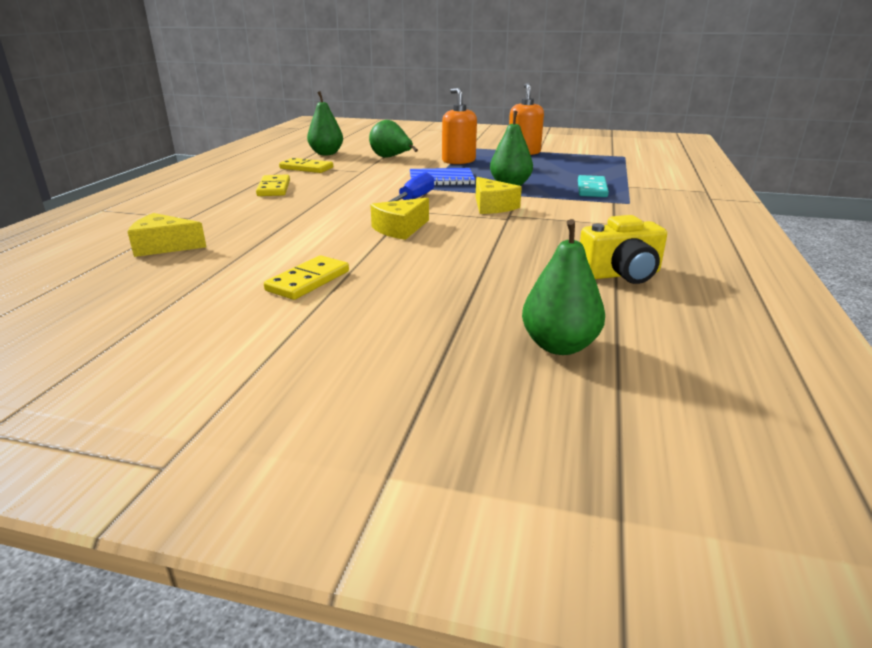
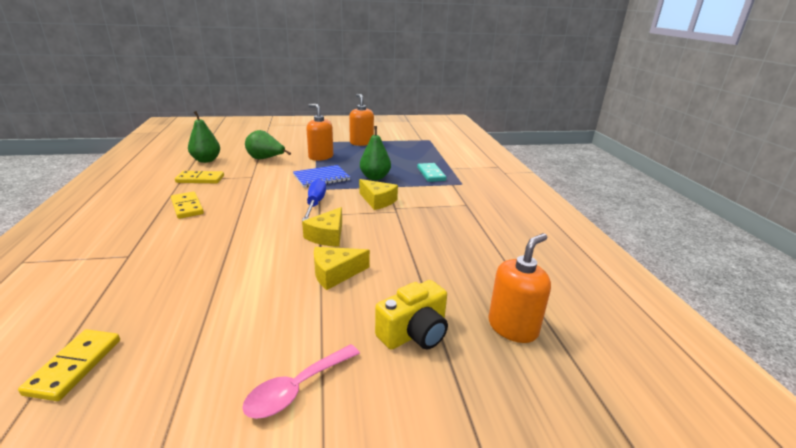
camera: 25 degrees left, 0 degrees up
(164, 246) = (129, 297): yellow cheese -> yellow cheese (335, 273)
(252, 341) = (296, 389): none -> pink spoon
(308, 281) = (295, 308): yellow domino -> yellow domino (75, 366)
(559, 346) = (513, 327): green pear -> orange soap dispenser
(621, 274) = (502, 251): yellow camera -> yellow camera (414, 333)

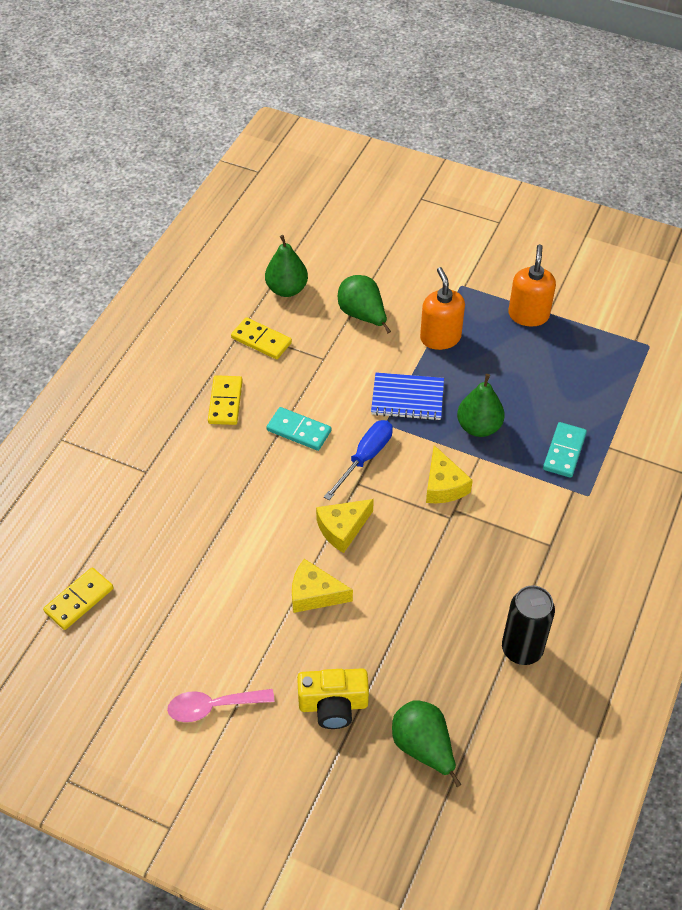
camera: 35 degrees right, 25 degrees up
(256, 205) = (299, 430): none -> turquoise domino
(507, 249) = (522, 649): none -> black can
(513, 327) = (423, 747): orange soap dispenser -> green pear

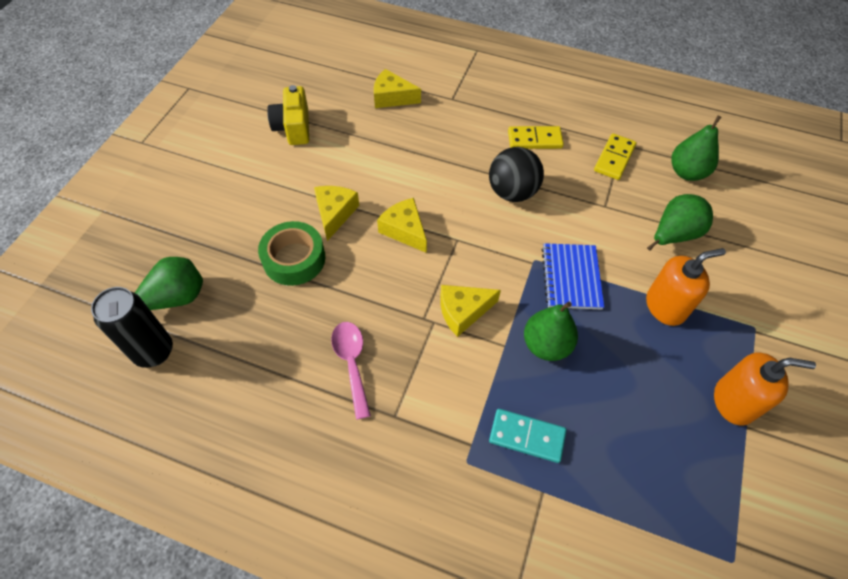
camera: 85 degrees right, 5 degrees up
(79, 600) = (331, 76): yellow domino -> none
(133, 533) = (392, 97): none -> yellow cheese
(213, 707) = (234, 157): pink spoon -> pink spoon (352, 363)
(299, 430) = (512, 192): turquoise domino -> black ball
(333, 705) = (226, 232): yellow camera -> yellow camera (293, 127)
(365, 458) = (488, 244): blue screwdriver -> none
(375, 632) = (294, 259): none -> green tape
(522, 649) = (267, 383): black can -> black can (154, 351)

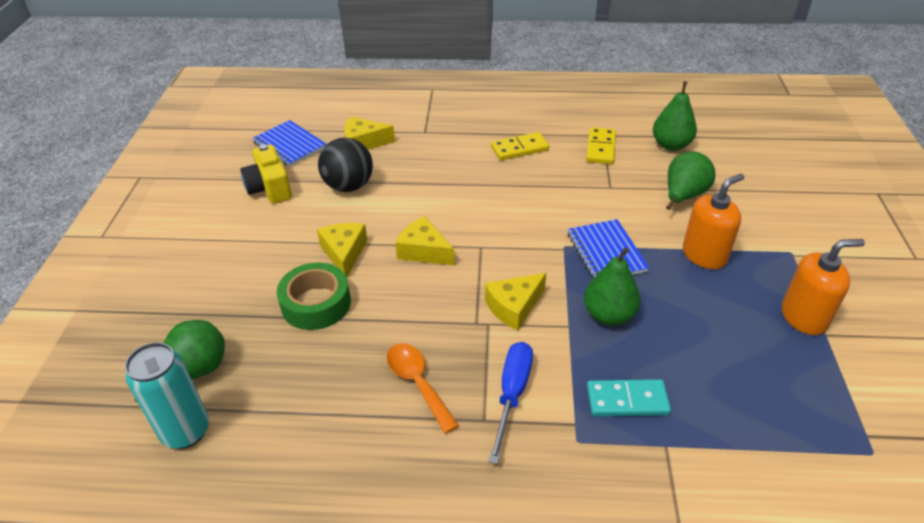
camera: 15 degrees left, 15 degrees down
(154, 351) = (186, 431): black can -> turquoise can
(325, 84) = (289, 145): none -> blue notebook
(352, 363) = (417, 383): pink spoon -> orange spoon
(428, 399) = (512, 394): none -> blue screwdriver
(512, 192) = (517, 195): black ball -> black ball (349, 186)

